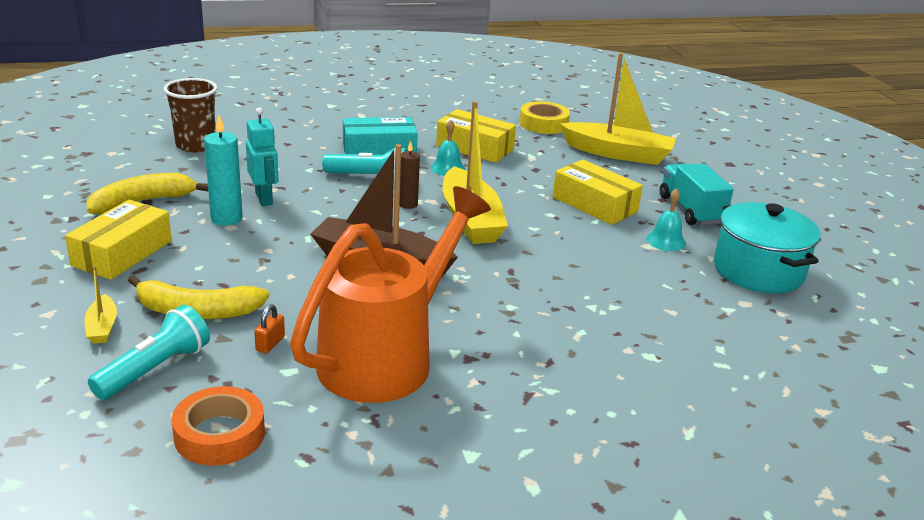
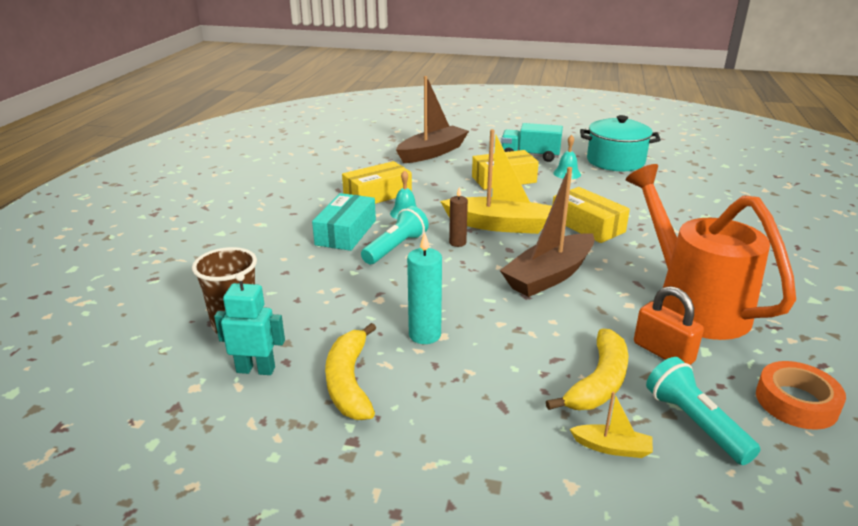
camera: 60 degrees left, 0 degrees up
(122, 253) = (462, 413): yellow box -> yellow box (587, 225)
(264, 198) = (397, 306): turquoise robot -> turquoise robot (256, 369)
(270, 343) = (663, 352): orange padlock -> orange padlock, size x1.90
(543, 124) = (359, 161): yellow tape -> none
(618, 153) = (432, 152): yellow boat -> brown boat

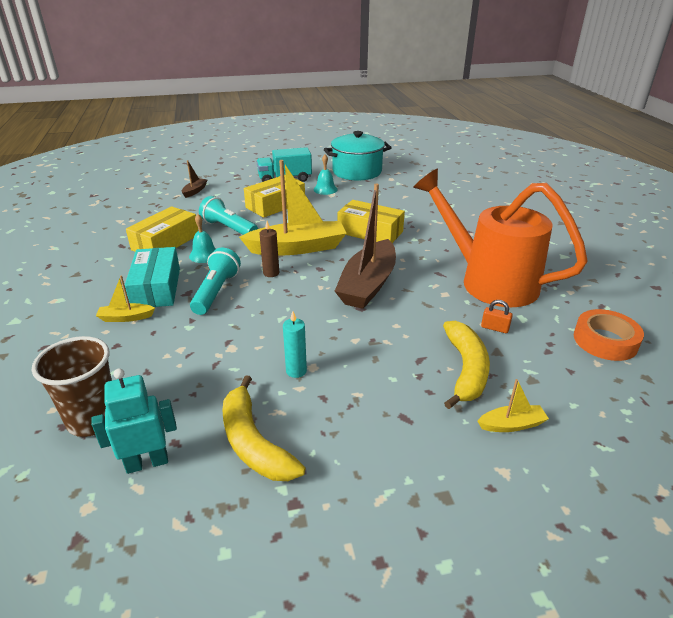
camera: 25 degrees left, 5 degrees up
(306, 251) = (126, 317): none -> yellow boat
(425, 335) = (296, 371): turquoise candle -> turquoise candle, size x0.66
(432, 152) = (195, 191): brown boat -> brown boat, size x0.44
(663, 352) = (494, 328): orange padlock -> orange padlock, size x0.53
(694, 423) = (553, 381): turquoise flashlight -> turquoise flashlight (229, 228)

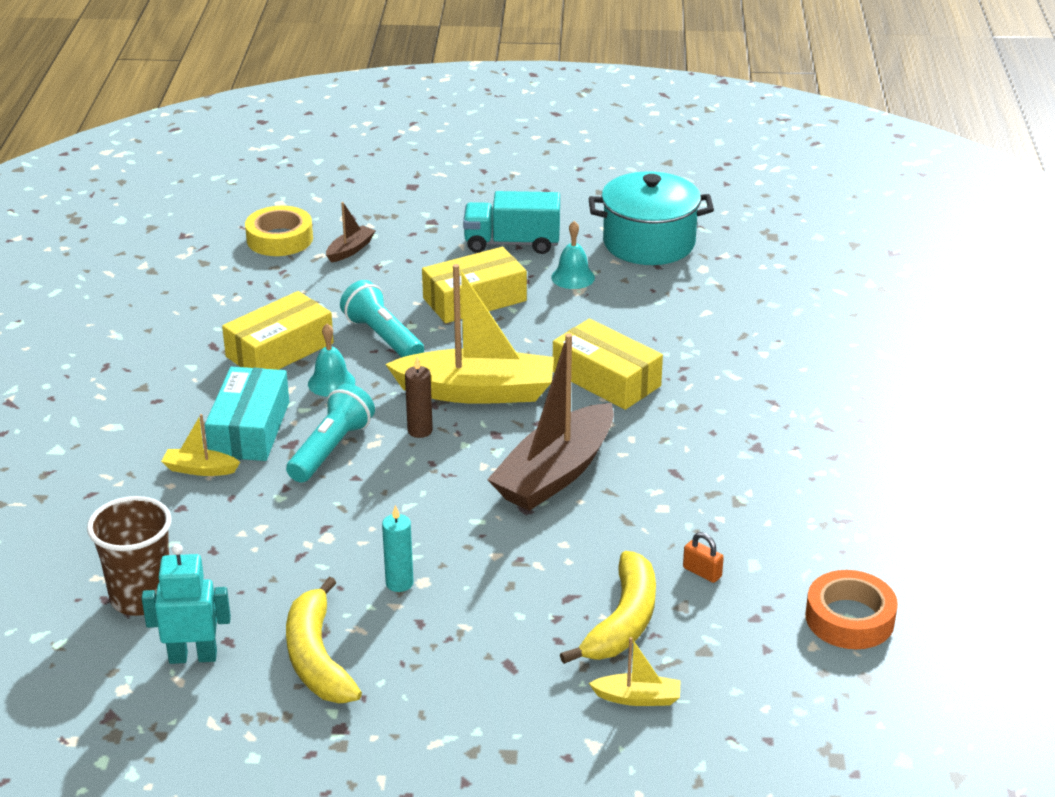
camera: 15 degrees right, 0 degrees up
(151, 190) = (280, 239): none -> yellow tape
(488, 281) = (744, 497): orange watering can -> none

